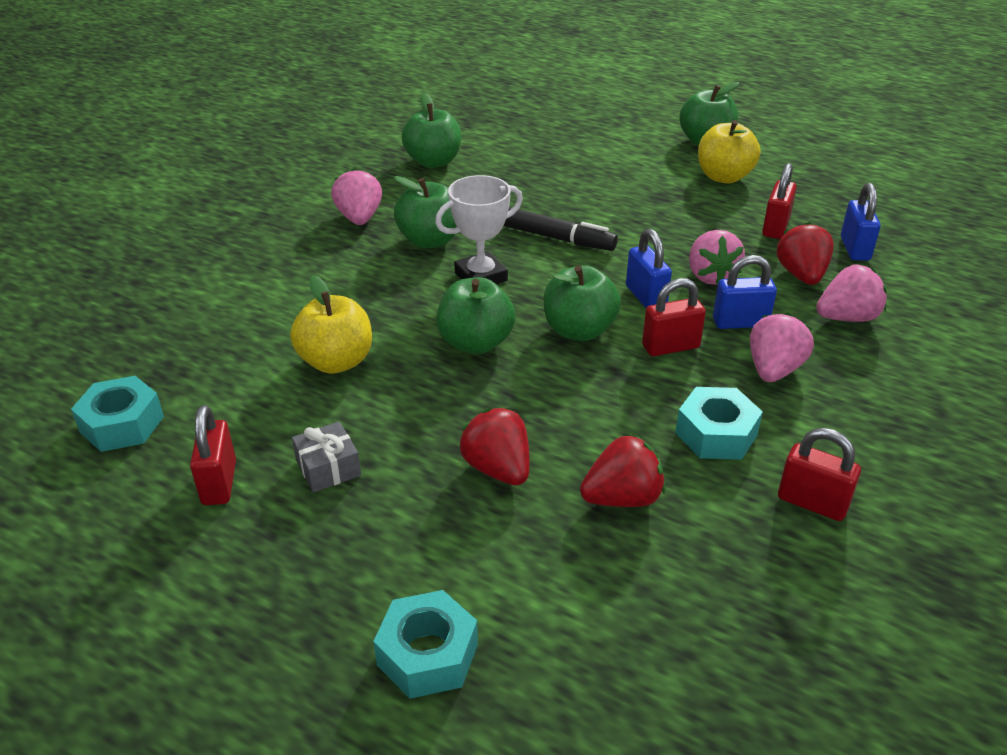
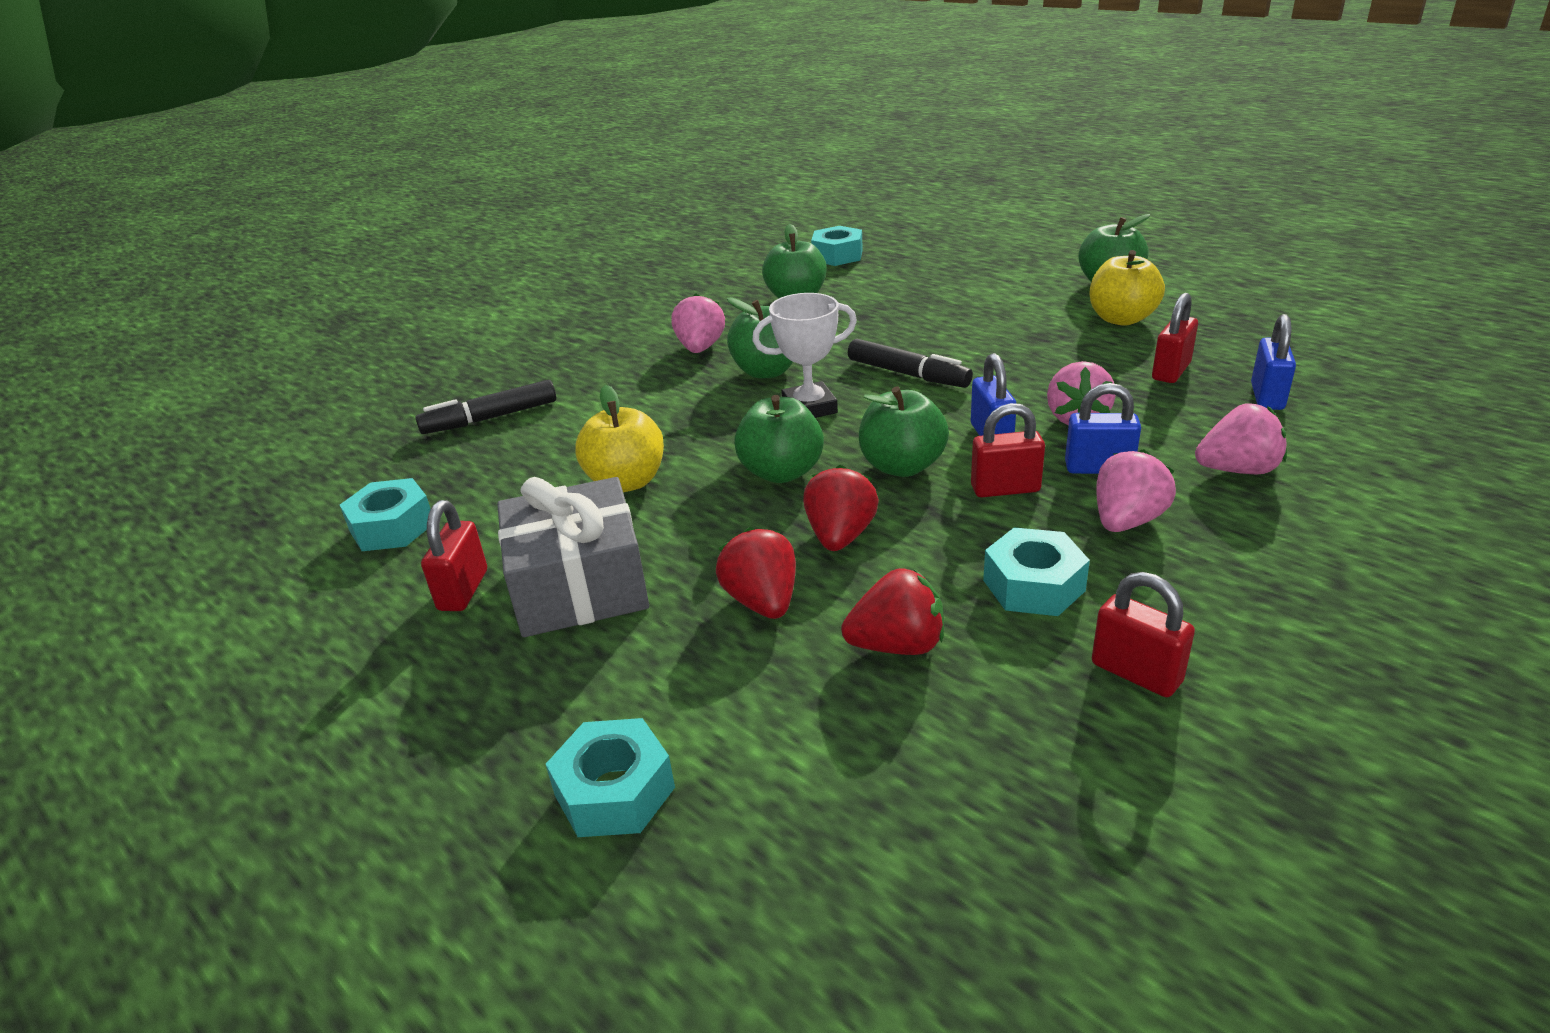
camera: 15 degrees right, 5 degrees down
(177, 302) = (490, 418): none -> black marker
(328, 468) = (579, 585): grey gift -> grey gift, size x2.18
(458, 115) = (837, 255): none -> turquoise nut
(801, 275) = (1190, 422): red strawberry -> red strawberry (840, 536)

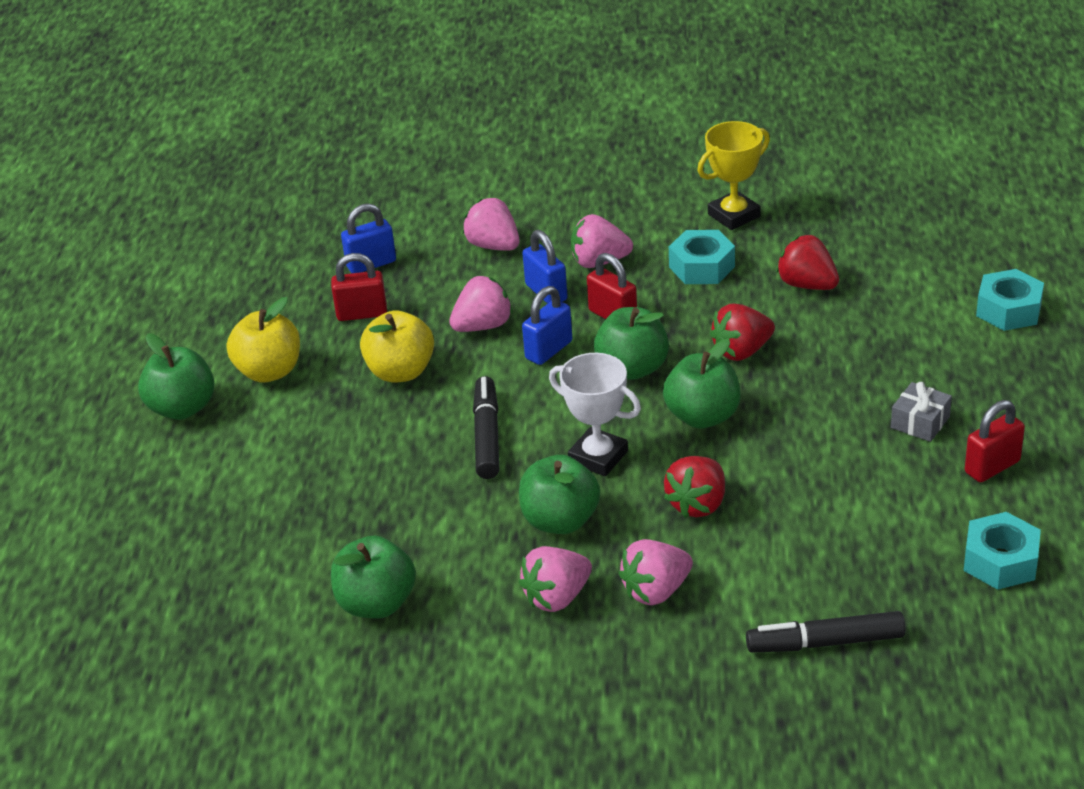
camera: 130 degrees left, 5 degrees up
(490, 418) = (825, 642): black marker -> black marker turned 150 degrees clockwise
(579, 585) = (920, 422): grey gift -> grey gift, size x0.46
(626, 482) = (803, 483): yellow apple -> yellow apple (400, 372)
(643, 380) = (656, 591): none -> pink strawberry
(762, 601) = (836, 345): red strawberry -> red strawberry (698, 504)
(837, 255) = (218, 646): turquoise nut -> none
(1136, 673) = (734, 215): red padlock -> yellow trophy

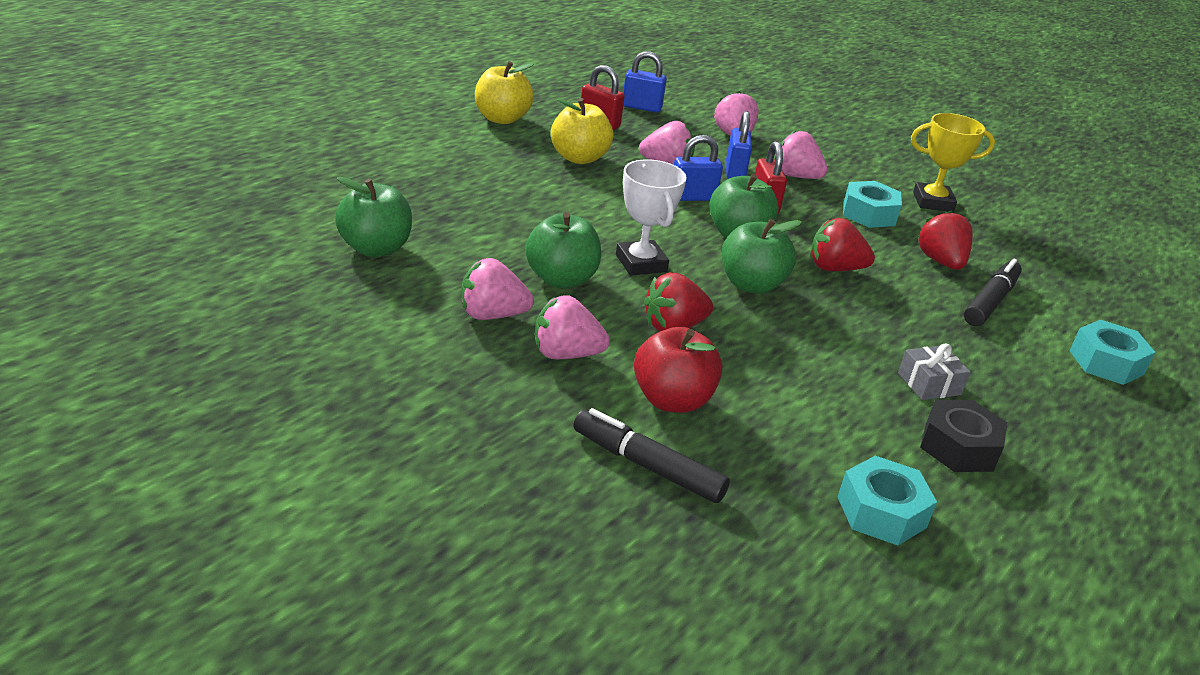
camera: 30 degrees right, 5 degrees down
(182, 408) = (426, 108): green apple -> none
(487, 435) = (583, 213): black marker -> black marker (990, 301)
(775, 573) = (672, 400): none -> red apple
(992, 467) = (958, 447): red padlock -> black nut

